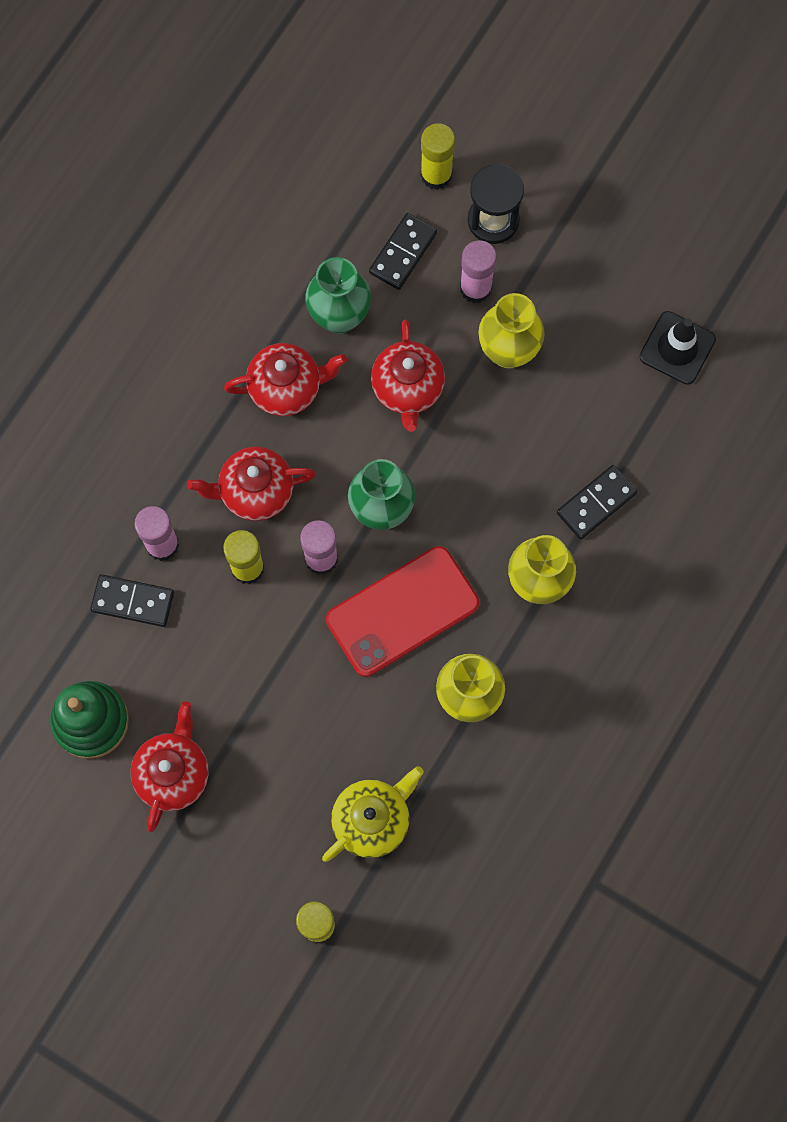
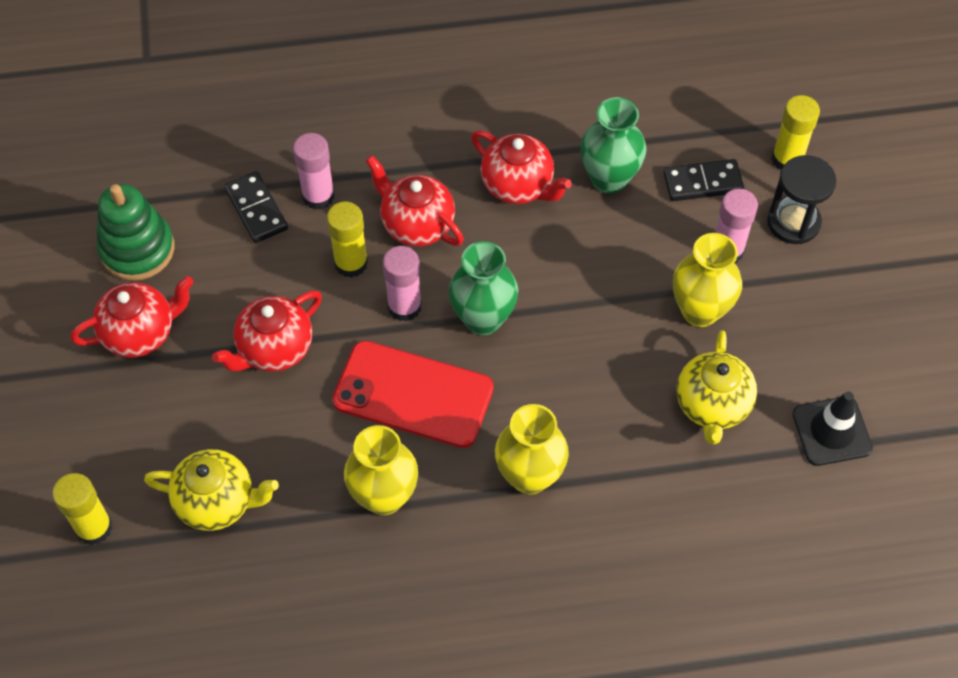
camera: 50 degrees right, 15 degrees down
(408, 389) = (598, 265): red teapot -> red teapot (274, 349)
(590, 411) = (712, 406): none -> yellow teapot
(596, 503) = (639, 470): black domino -> none

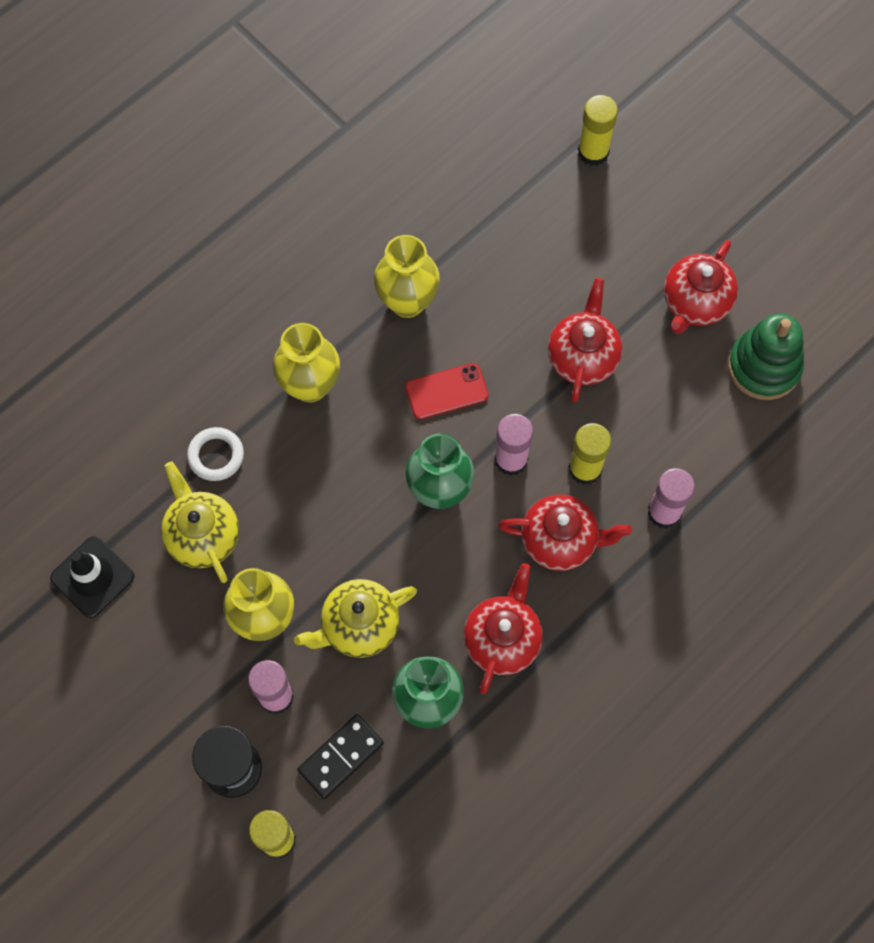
camera: 145 degrees right, 10 degrees up
(218, 502) = (523, 222): yellow teapot -> yellow teapot (359, 626)
(256, 209) = (703, 465): black domino -> none
(413, 394) = (446, 391): red phone -> red phone, size x0.55
(518, 186) = (502, 639): red teapot -> red teapot turned 105 degrees clockwise
(657, 467) = (216, 456): none -> white ring

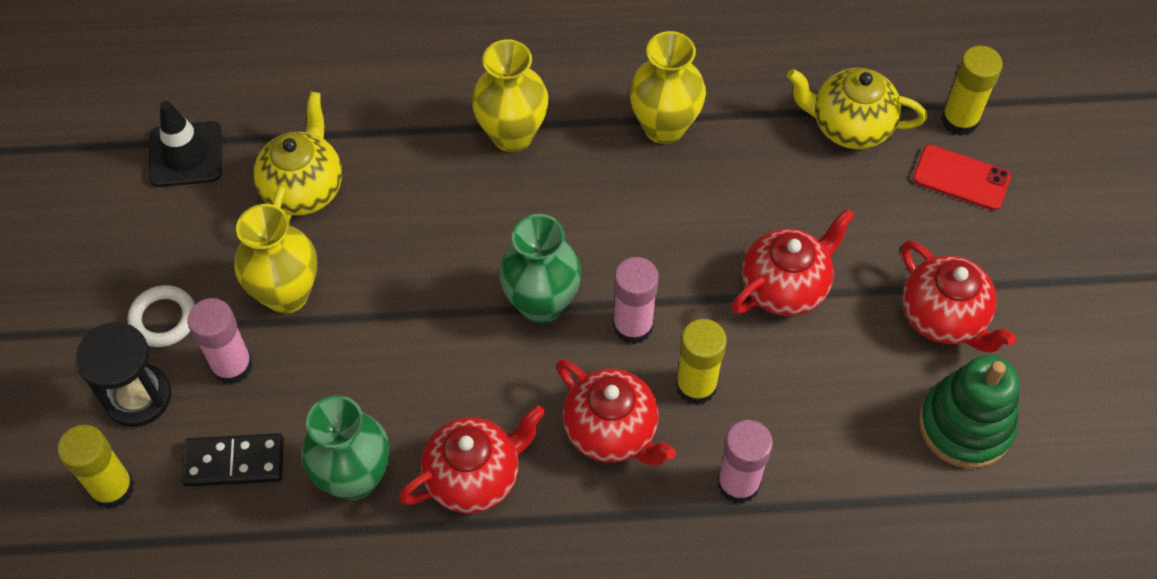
camera: 40 degrees right, 10 degrees down
(216, 456) = (378, 134): white ring -> white ring (163, 319)
(359, 626) = (359, 363): yellow teapot -> yellow teapot (849, 126)
(446, 391) = (628, 225): red phone -> red phone (961, 178)
(695, 303) = (944, 318): red teapot -> red teapot turned 105 degrees counterclockwise

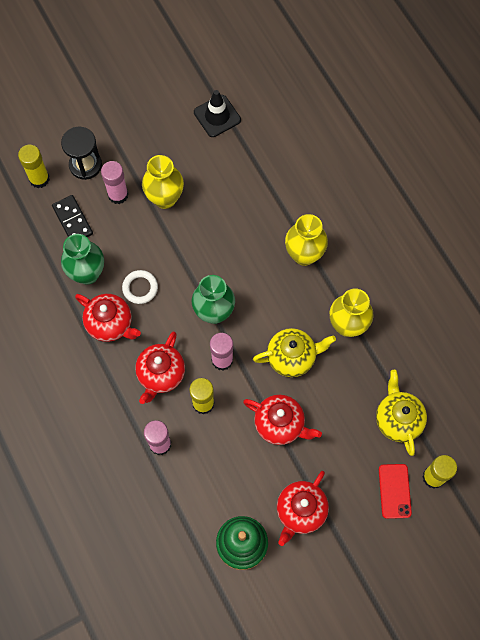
camera: 65 degrees right, 10 degrees up
(163, 319) = (128, 154): white ring -> white ring (140, 288)
(304, 189) = (224, 176): yellow teapot -> yellow teapot (292, 357)

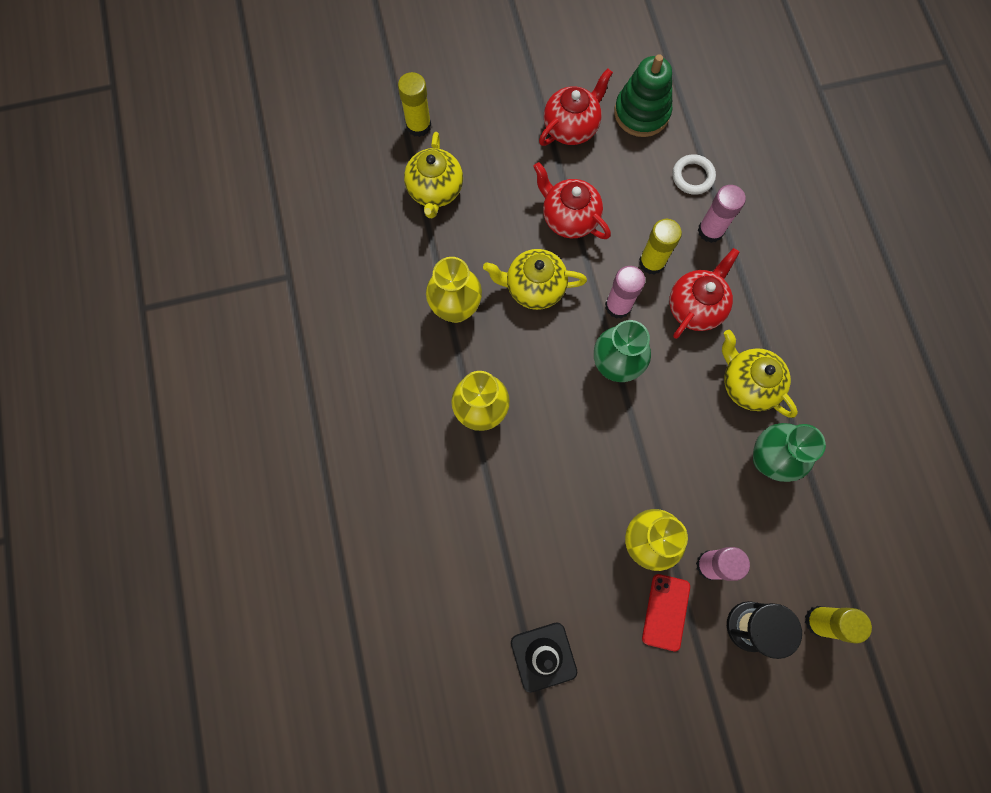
camera: 165 degrees left, 5 degrees up
(72, 220) = (779, 542): black domino -> none
(110, 324) = (747, 384): red teapot -> yellow teapot
(140, 288) = (702, 422): white ring -> white ring (692, 176)
(394, 491) = (465, 122): red phone -> red phone (666, 612)

